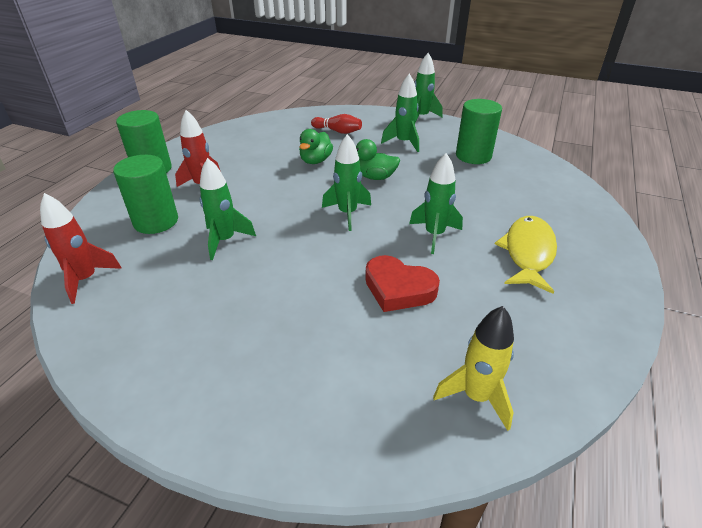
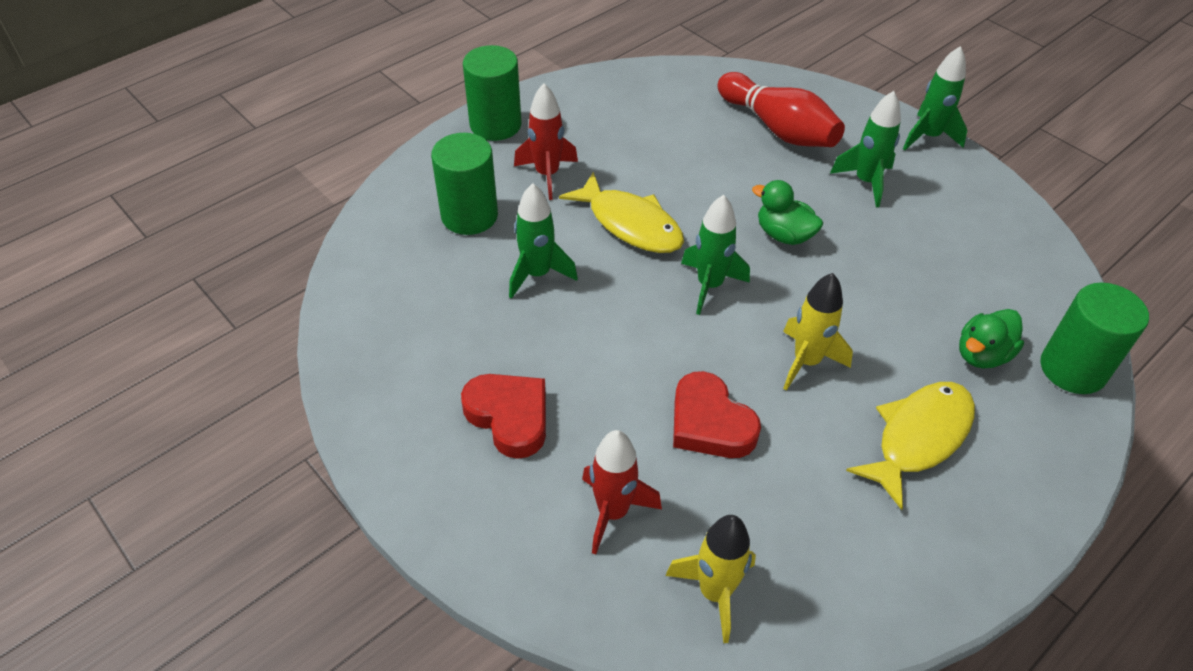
camera: 25 degrees right, 10 degrees up
(86, 279) = (368, 275): red rocket -> red rocket (613, 512)
(250, 335) = (509, 417): none -> red heart
(275, 196) = (630, 224): none -> yellow fish
(315, 161) = (715, 177): green duck -> green duck (982, 355)
(338, 131) = (778, 128): red bowling pin -> red bowling pin, size x1.75
(434, 235) = (806, 362): green rocket -> yellow rocket
(473, 156) = (960, 243): green cylinder -> green cylinder (1072, 369)

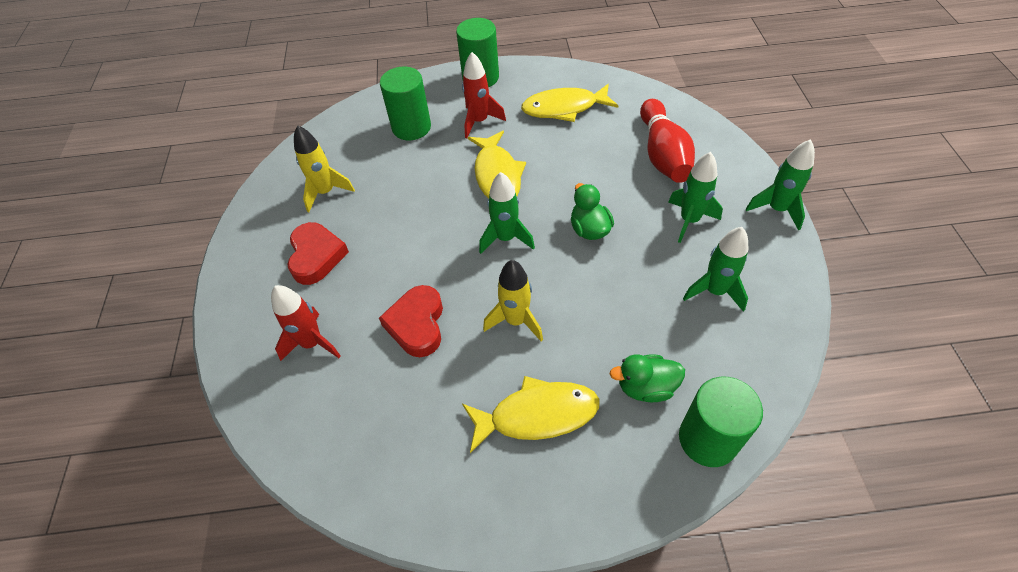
camera: 40 degrees right, 5 degrees up
(537, 274) = (413, 180): green rocket -> green rocket (714, 291)
(629, 122) = (564, 108): none -> yellow fish
(714, 592) = (316, 425): yellow rocket -> yellow rocket (326, 192)

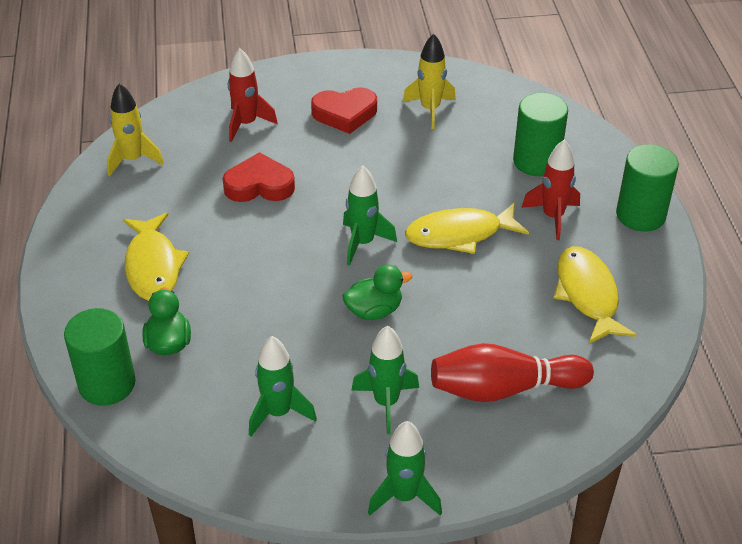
camera: 85 degrees right, 10 degrees down
(516, 321) = (256, 251): yellow rocket -> yellow rocket (133, 160)

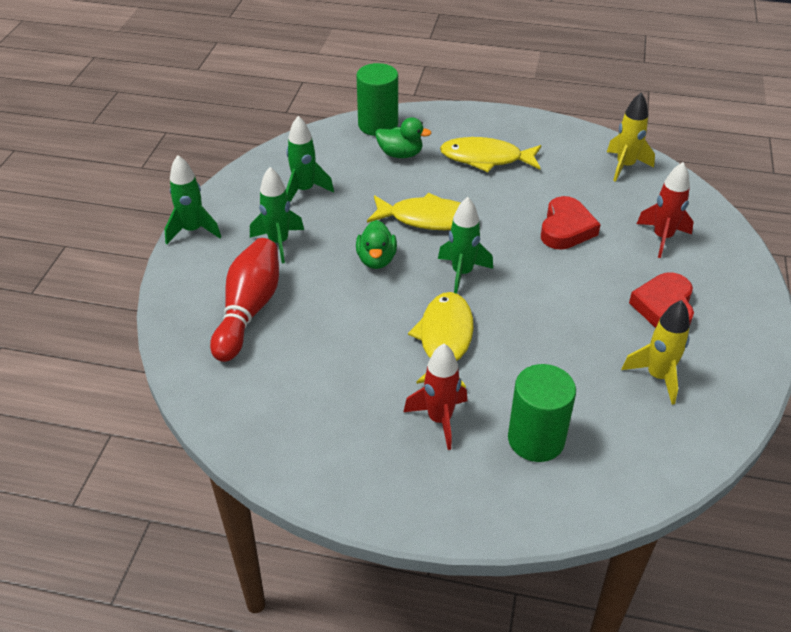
camera: 110 degrees right, 0 degrees up
(587, 294) = (319, 405): yellow fish -> yellow fish (427, 219)
(640, 215) = (409, 500): green cylinder -> none

